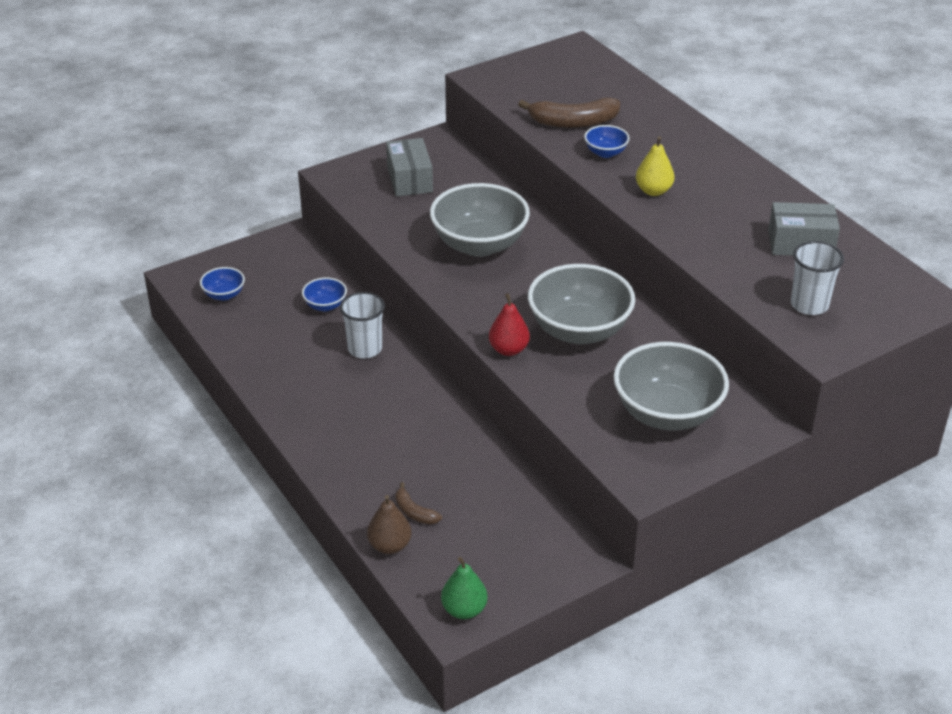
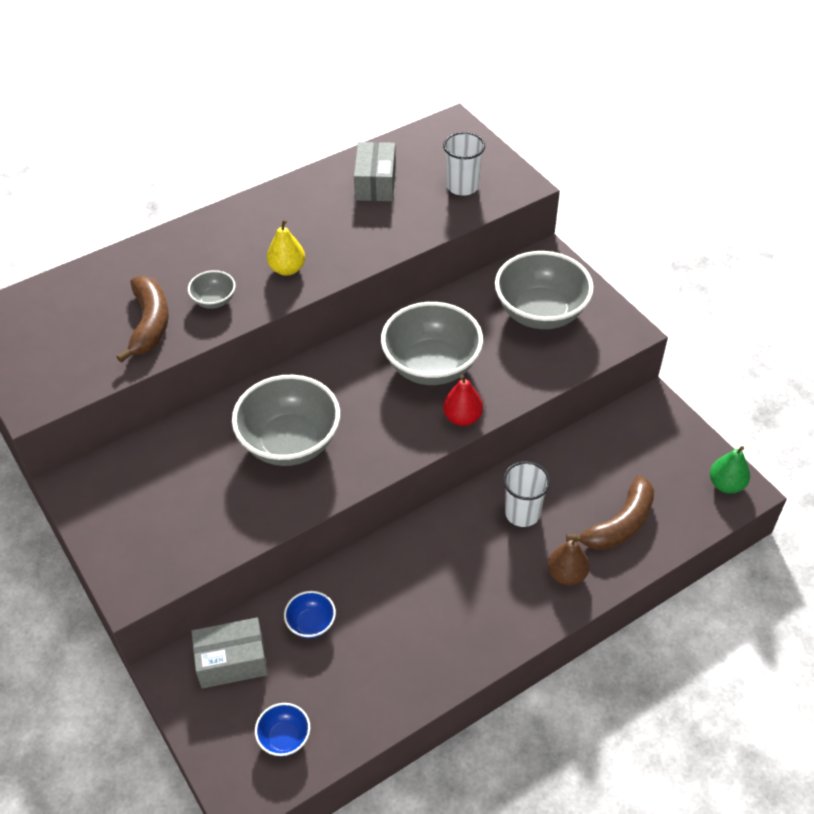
camera: 90 degrees left, 10 degrees up
(365, 349) = (388, 579): white cup -> white cup (522, 513)
(389, 545) = (664, 541): brown pear -> brown pear (566, 574)
(410, 179) = (154, 510): grey box -> grey box (232, 661)
(414, 512) = (620, 524): brown banana -> brown banana, size x1.90
(605, 153) = (214, 300): blue bowl -> grey bowl

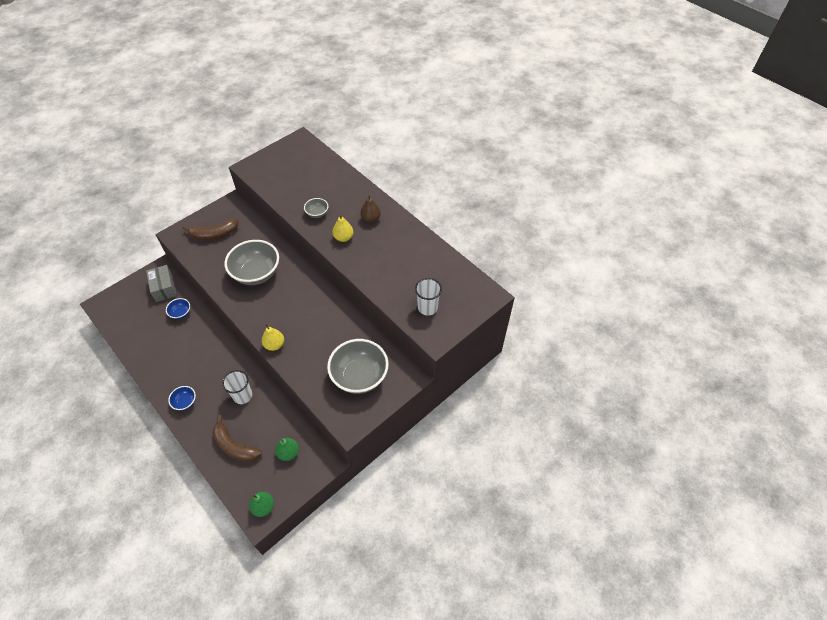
camera: 80 degrees right, 5 degrees up
(150, 324) = (299, 194): brown banana -> brown banana (214, 234)
(284, 738) = (125, 313): blue bowl -> blue bowl (185, 402)
(375, 183) = (422, 264): grey box -> none
(431, 366) = (312, 326): grey bowl -> none
(462, 418) = (274, 345): red pear -> yellow pear
(566, 574) = (202, 420): brown pear -> brown pear (371, 219)
(635, 450) = (288, 453): none -> green pear

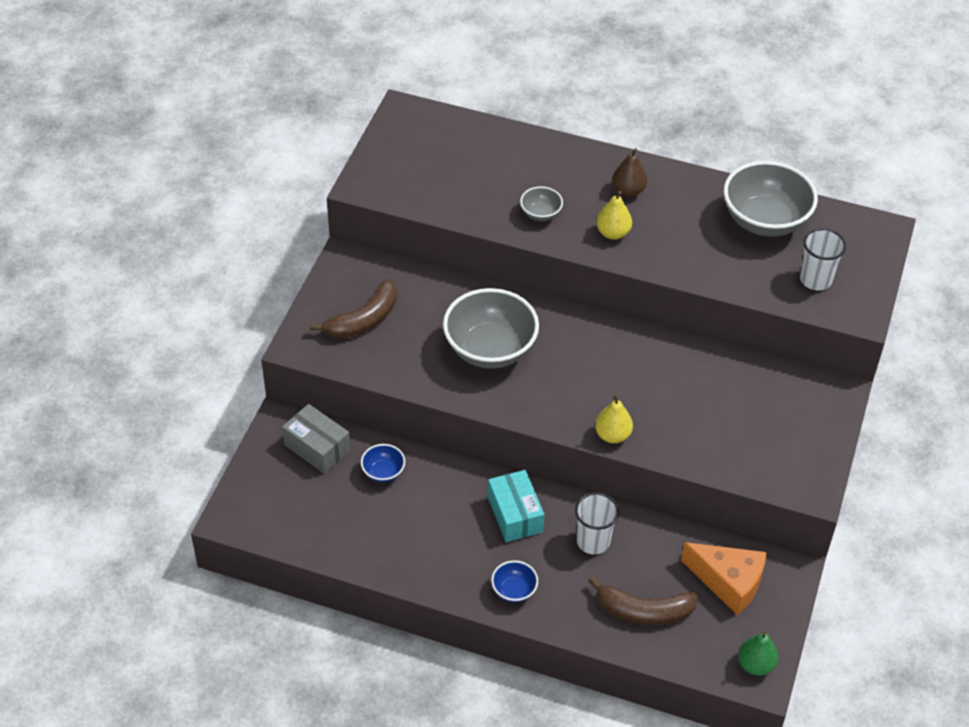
camera: 30 degrees left, 5 degrees down
(219, 363) = (515, 514): none -> turquoise box
(288, 453) = (728, 582): green pear -> orange cheese
(359, 376) = (771, 422): grey bowl -> grey bowl (765, 221)

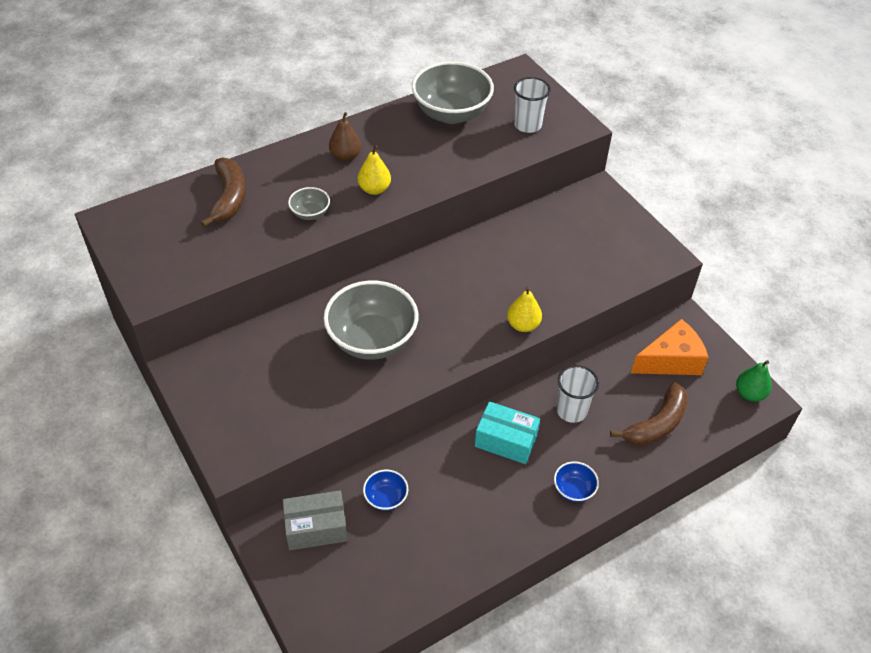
camera: 50 degrees left, 0 degrees up
(364, 320) = (256, 398): brown banana -> brown banana (229, 198)

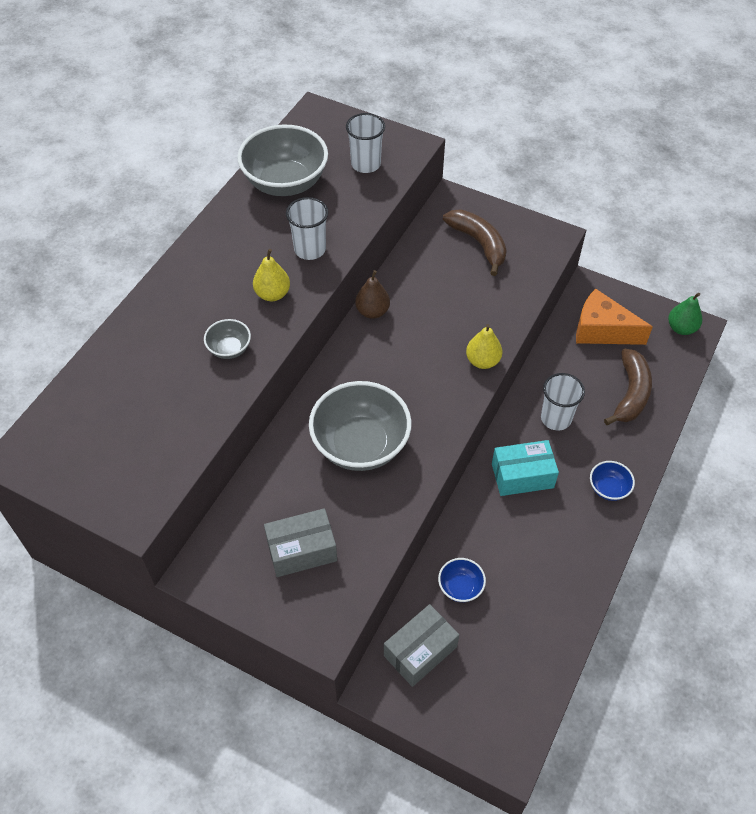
camera: 30 degrees left, 5 degrees up
(229, 198) = (132, 371): brown banana -> brown banana (479, 243)
(266, 392) = (302, 550): none -> grey box
(345, 156) = (217, 273): brown pear -> brown pear (372, 311)
(430, 169) = (310, 249): none -> white cup
(671, 360) = (602, 330): orange cheese -> orange cheese turned 105 degrees counterclockwise

